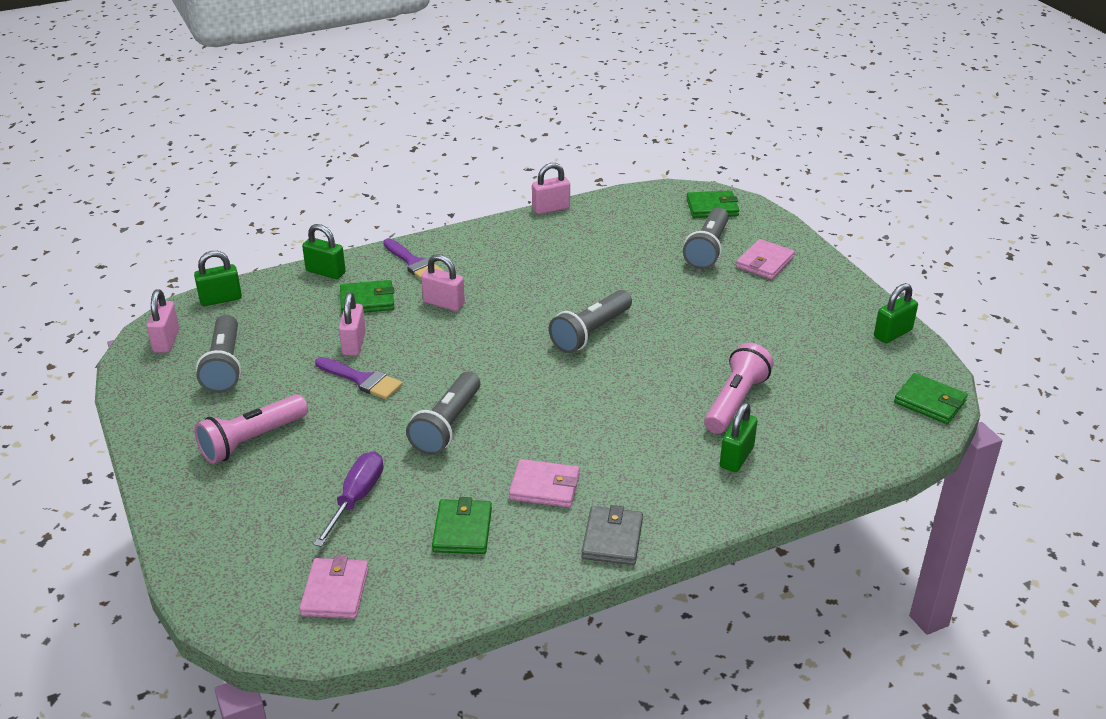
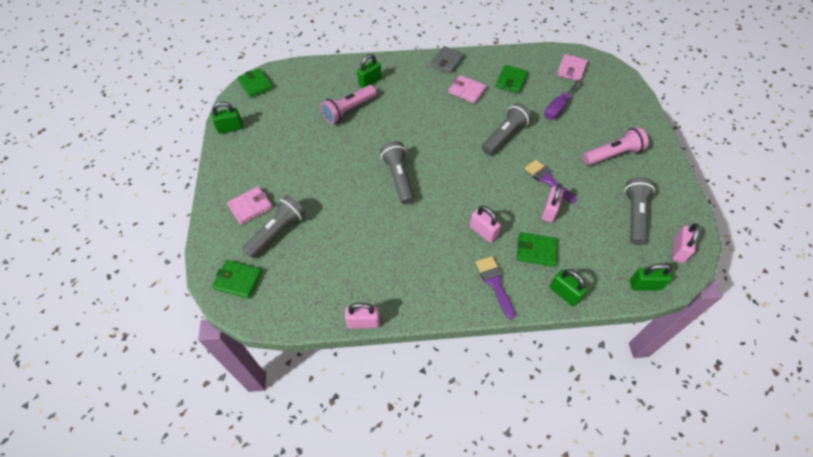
camera: 160 degrees left, 20 degrees up
(590, 332) = (399, 178): grey flashlight -> grey flashlight turned 75 degrees counterclockwise

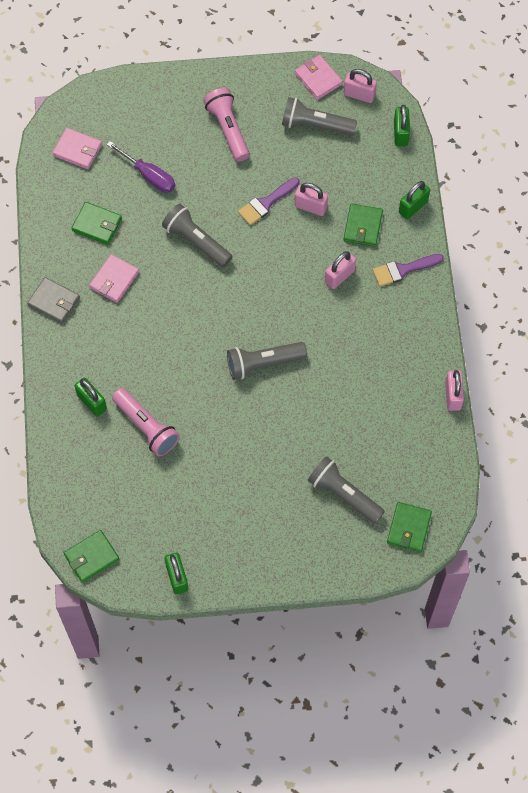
camera: 90 degrees left, 10 degrees up
(250, 206) = (308, 530): pink wallet -> pink wallet (318, 79)

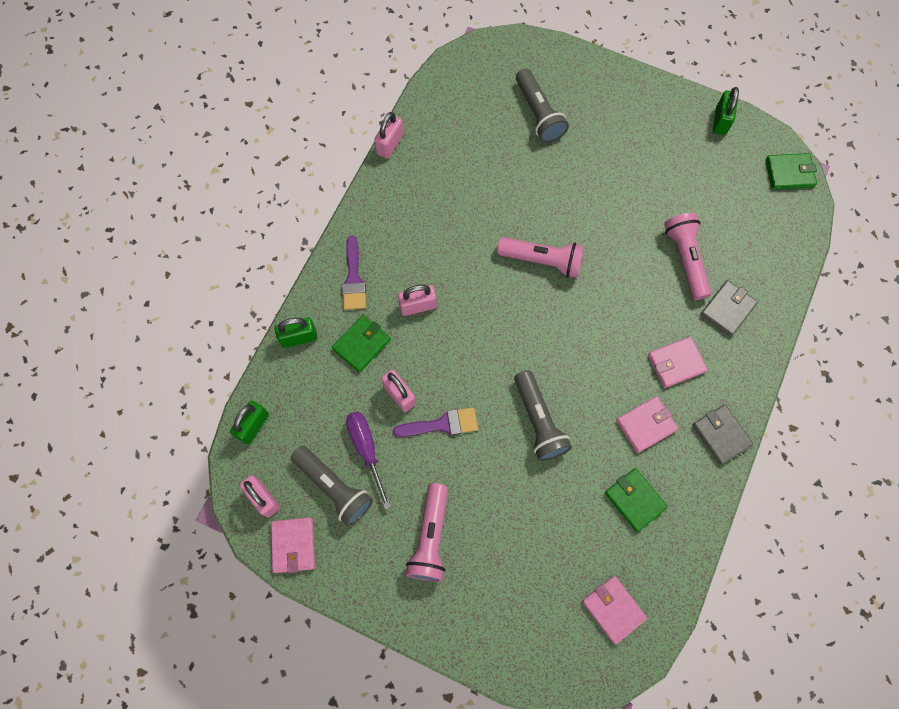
camera: 150 degrees left, 5 degrees up
(92, 402) = (727, 309): green padlock -> grey wallet
(113, 337) = (676, 363): none -> pink wallet
(148, 175) = (549, 529): purple screwdriver -> purple screwdriver (366, 450)
(263, 363) = (542, 261): grey flashlight -> pink flashlight
(403, 270) = (353, 279): purple brush -> purple brush turned 75 degrees clockwise
(409, 528) = (500, 62): green wallet -> none

